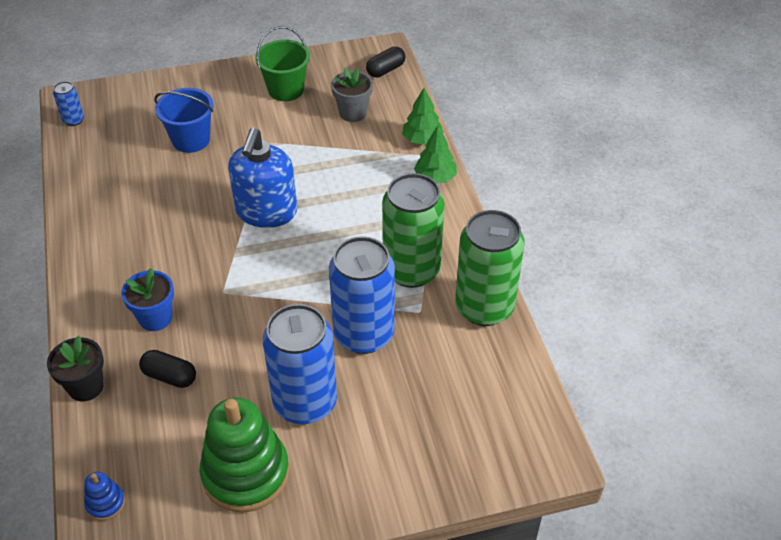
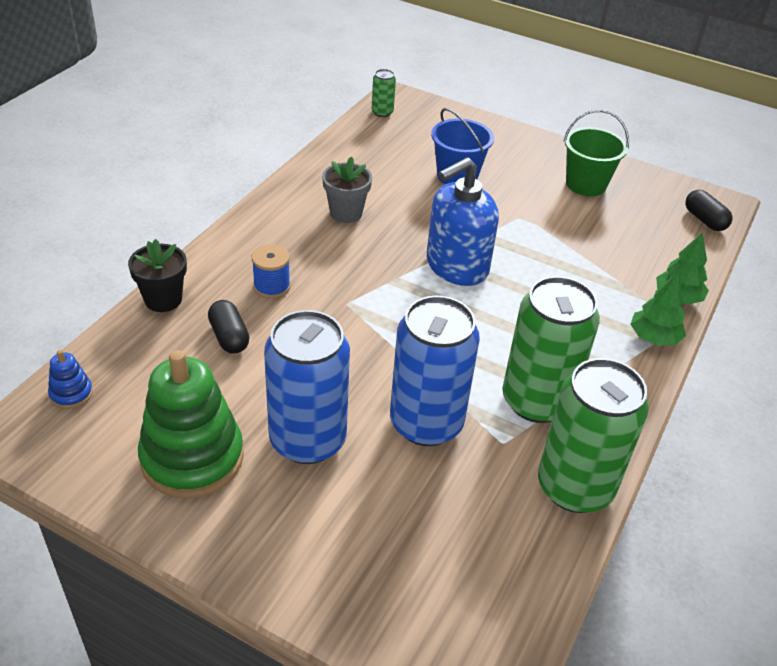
camera: 40 degrees right, 5 degrees down
(73, 120) = (382, 112): blue can -> green can
(155, 318) = (271, 286): blue flower pot -> blue spool
(353, 113) = (630, 236): grey flower pot -> grey flower pot (346, 213)
(385, 70) = (704, 220): black capsule -> black capsule turned 60 degrees clockwise

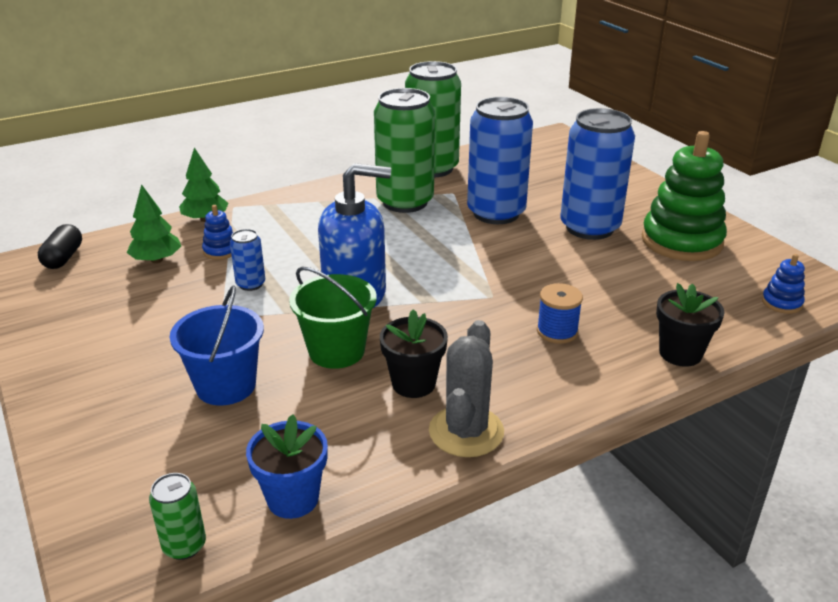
camera: 145 degrees left, 10 degrees down
(229, 337) = (622, 303): black capsule -> none
(289, 196) = (466, 431): none -> grey cactus
(346, 213) = (413, 383): grey flower pot -> black flower pot
(354, 140) = (293, 499): none -> blue flower pot
(542, 247) = (250, 284): none -> blue can
(586, 184) = (102, 326): green bucket -> green bucket (336, 351)
(610, 268) = (221, 251): none -> blue stacking toy
(653, 338) = (268, 205): green tree -> green tree (156, 260)

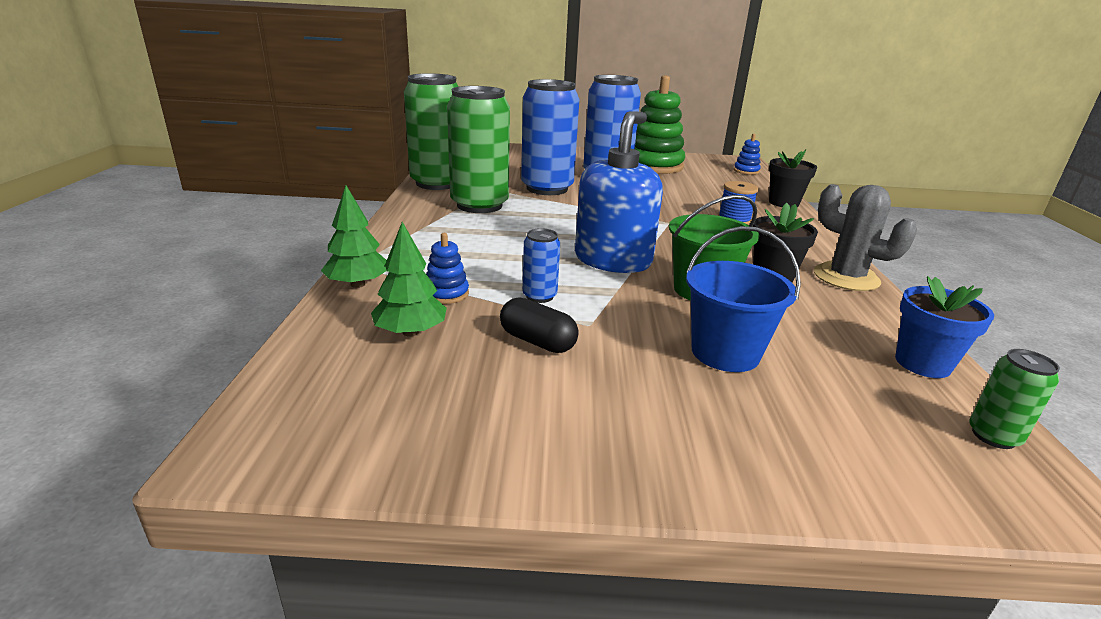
camera: 60 degrees left, 5 degrees down
(63, 258) = (295, 397): black capsule -> black capsule (537, 341)

